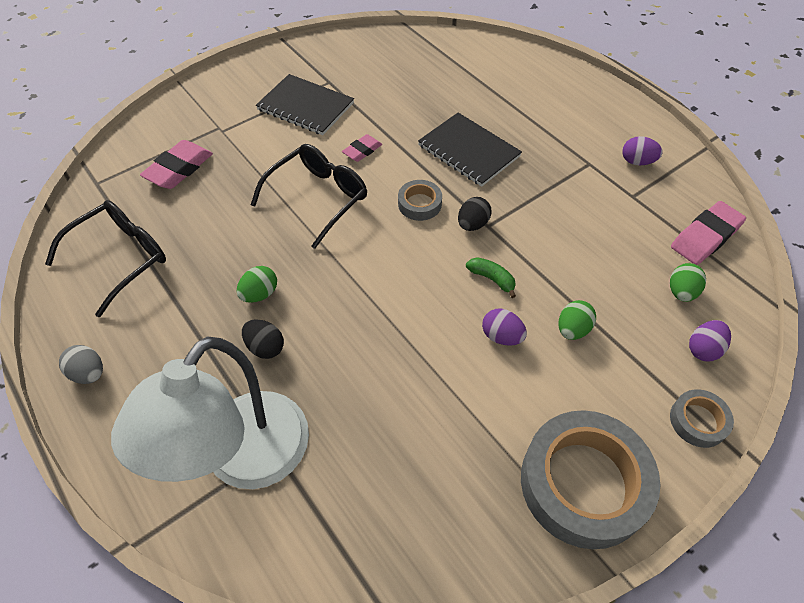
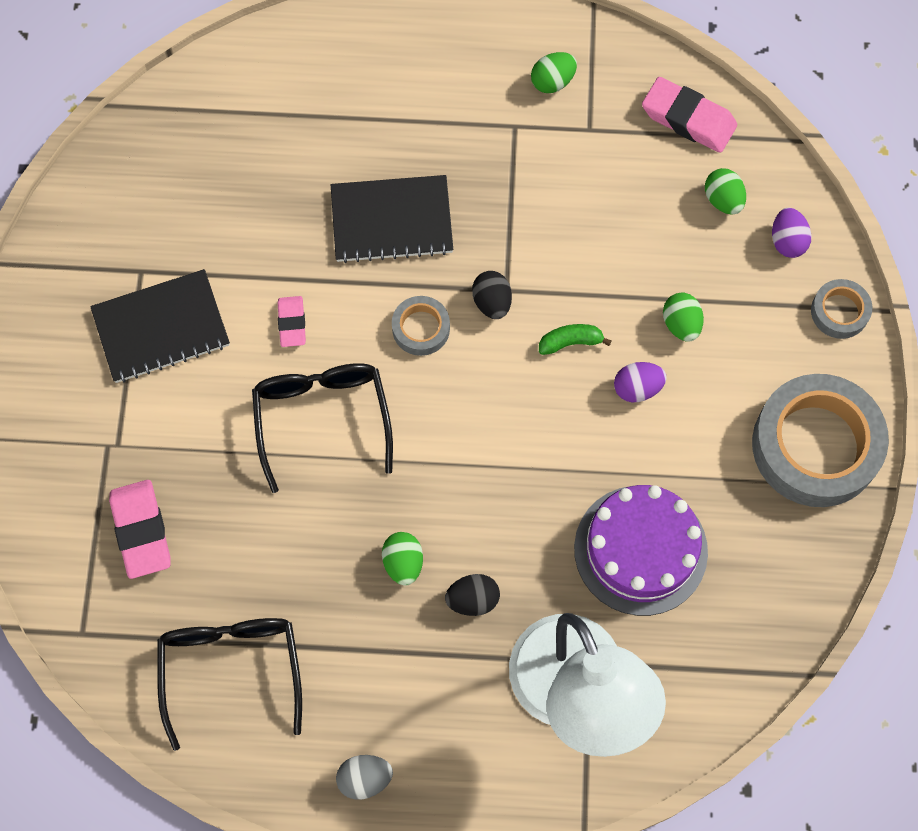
camera: 50 degrees left, 15 degrees up
(389, 422) = (640, 550): none -> purple cake
(637, 162) = (552, 82): purple egg -> green egg
(705, 237) = (688, 119): pink eraser -> pink eraser turned 60 degrees counterclockwise

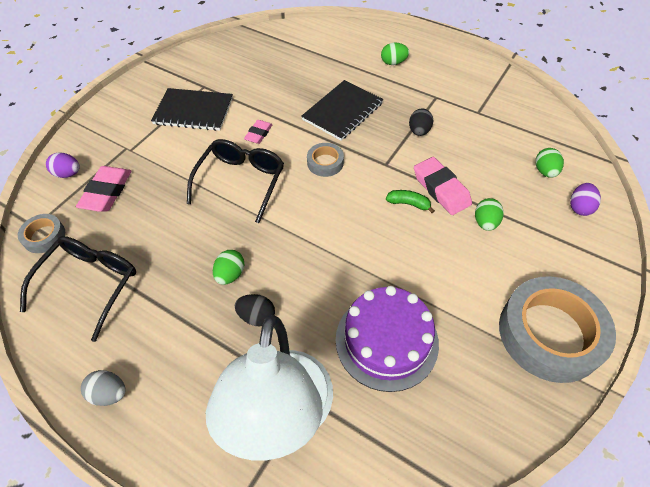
camera: 30 degrees right, 15 degrees down
(391, 221) = (342, 111): black notebook -> black notebook turned 75 degrees counterclockwise
(492, 302) = (373, 166): black egg -> black egg (419, 131)
(552, 82) = (468, 86): green egg -> green egg (393, 63)
(637, 388) = (437, 245): purple egg -> purple egg (68, 174)
(688, 119) = (541, 127): pink eraser -> pink eraser (441, 189)
(839, 312) = (602, 260): grey tape -> grey tape (44, 236)

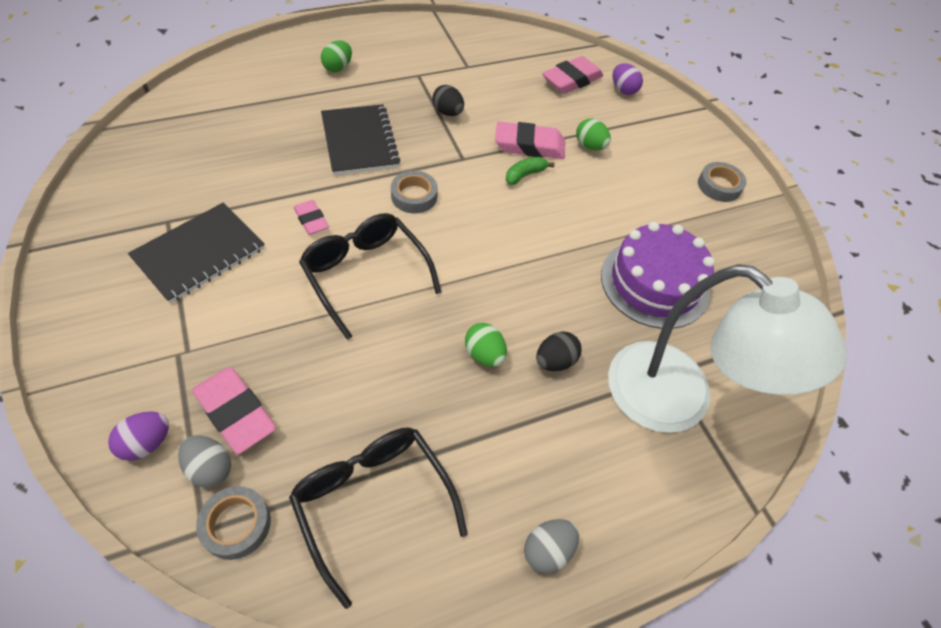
camera: 60 degrees left, 0 degrees up
(69, 205) = (210, 468): none -> grey egg
(545, 171) = (571, 80): green egg -> pink eraser
(550, 333) = (719, 186): grey tape -> grey tape, size x0.46

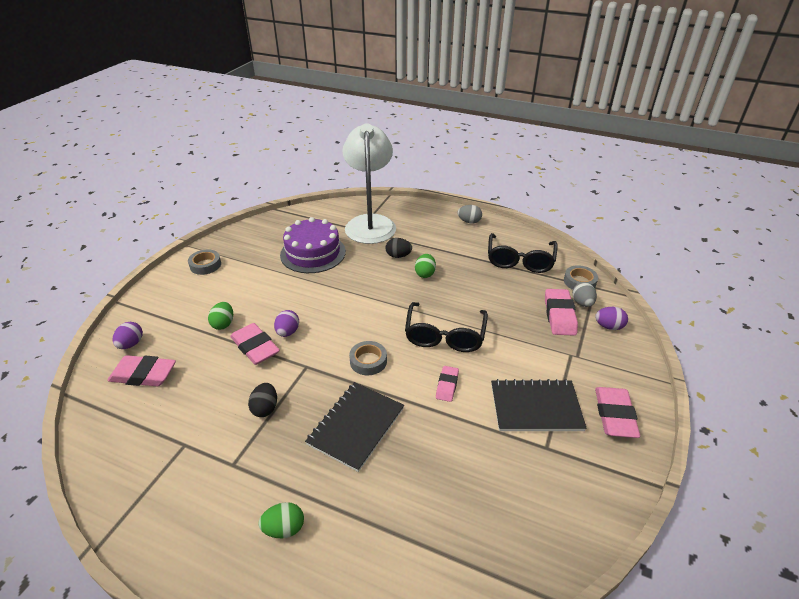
camera: 130 degrees left, 15 degrees down
(100, 297) = (614, 415): none -> pink eraser
(525, 175) = (288, 332): green banana -> purple egg

